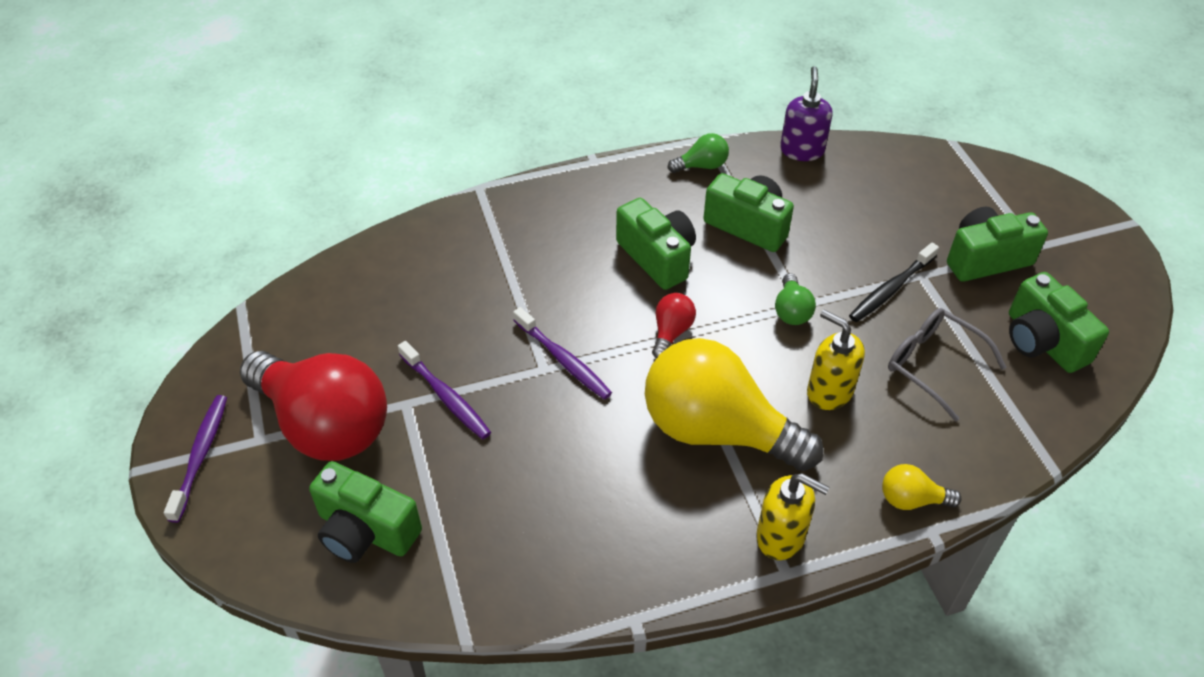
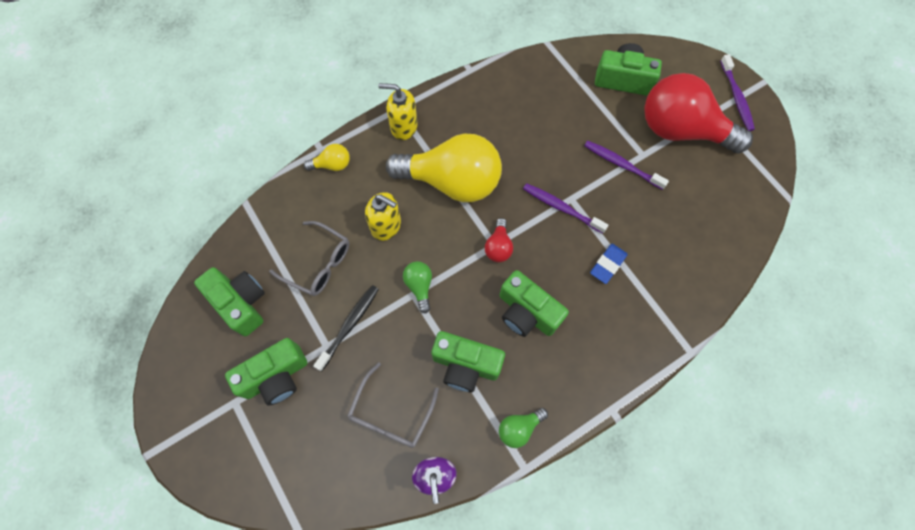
camera: 165 degrees right, 20 degrees up
(531, 283) = (607, 264): none -> blue eraser
(845, 202) = (391, 413): none -> grey glasses

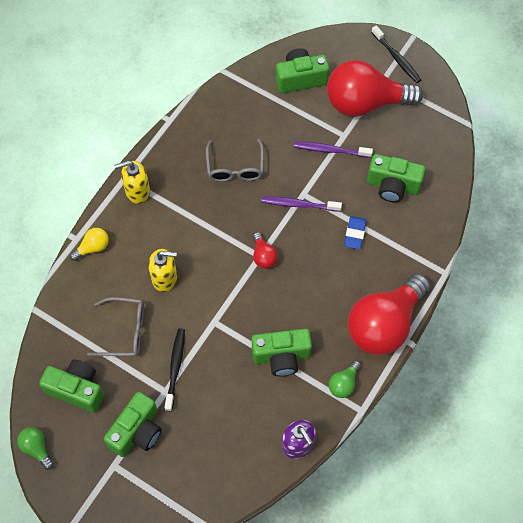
camera: 25 degrees left, 5 degrees down
(391, 413) = (242, 417): grey glasses -> grey glasses (235, 167)
(419, 286) = (216, 313): green light bulb -> green light bulb (37, 448)
(452, 181) = (200, 220): yellow light bulb -> none
(527, 312) = (309, 297): green camera -> green camera (393, 186)
(595, 380) = (384, 324): none -> red light bulb
(736, 97) = (396, 58): purple toothbrush -> black toothbrush

